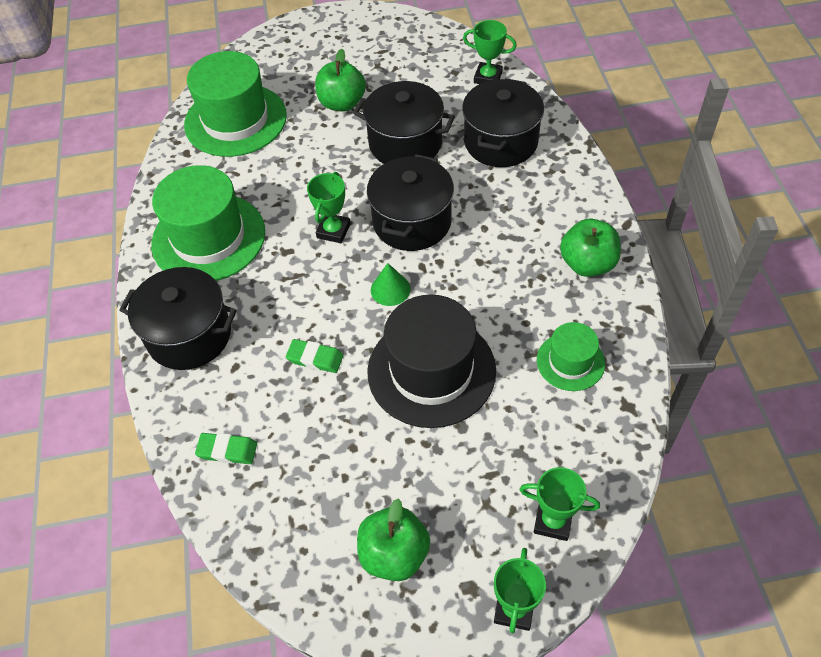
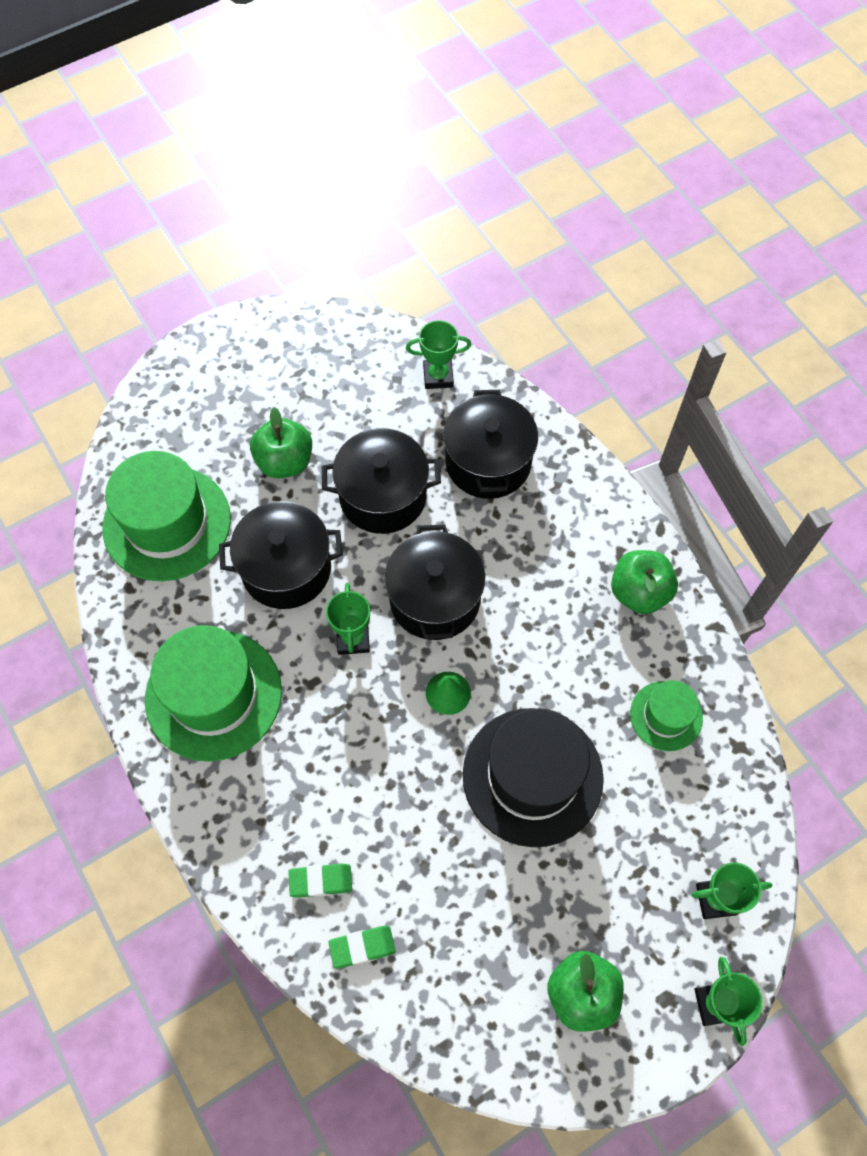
camera: 25 degrees left, 10 degrees up
(189, 335) = (253, 826): black pot -> black pot (286, 569)
(315, 358) = (405, 805): green eraser -> green eraser (320, 881)

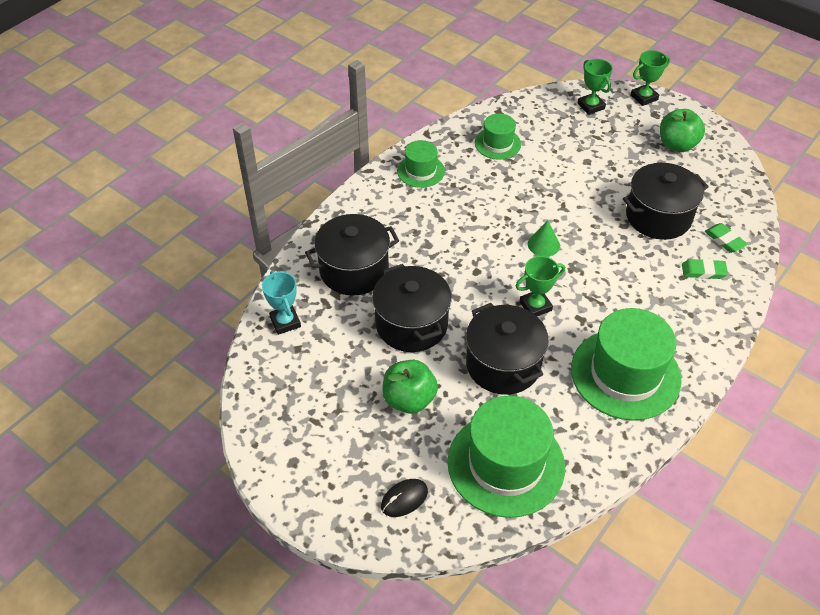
camera: 110 degrees left, 15 degrees down
(176, 422) = (404, 499): none -> black mouse
(320, 881) = (703, 271): green eraser -> green eraser turned 60 degrees counterclockwise
(435, 599) = (480, 270): black pot -> black pot (658, 217)
(438, 376) = (285, 322): green trophy -> turquoise trophy
(532, 776) = (572, 191): black hat -> none
(639, 592) = (420, 171): green apple -> green hat

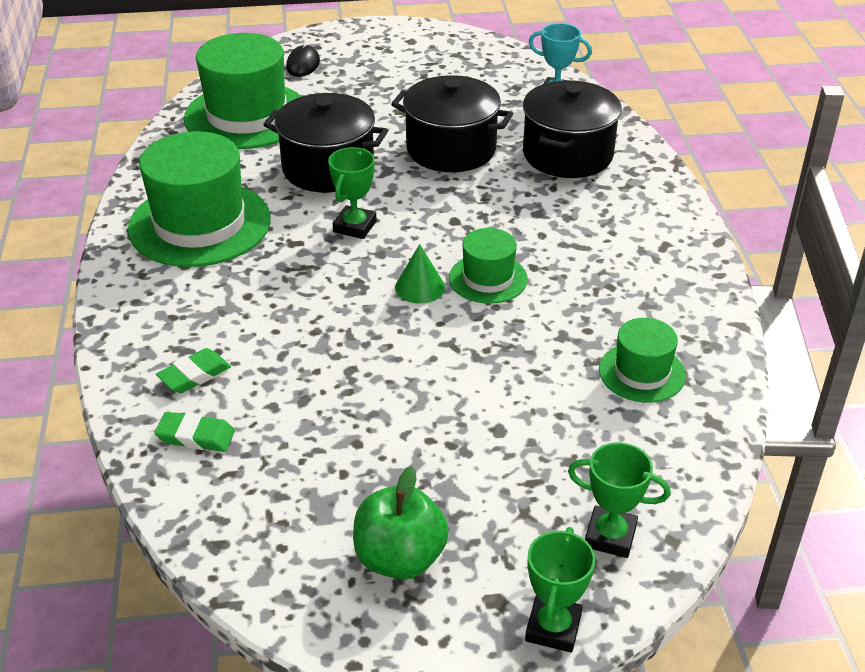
camera: 135 degrees right, 10 degrees down
(409, 399) = (377, 108): green apple -> none
(420, 171) = (668, 277): green hat -> green hat (488, 278)
(658, 217) = (316, 411): black pot -> none

